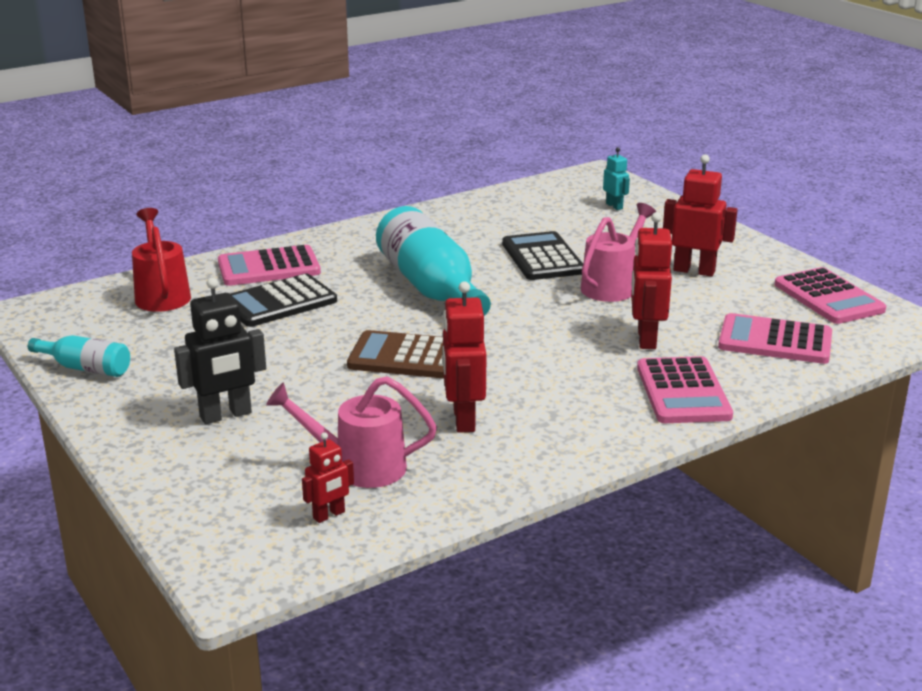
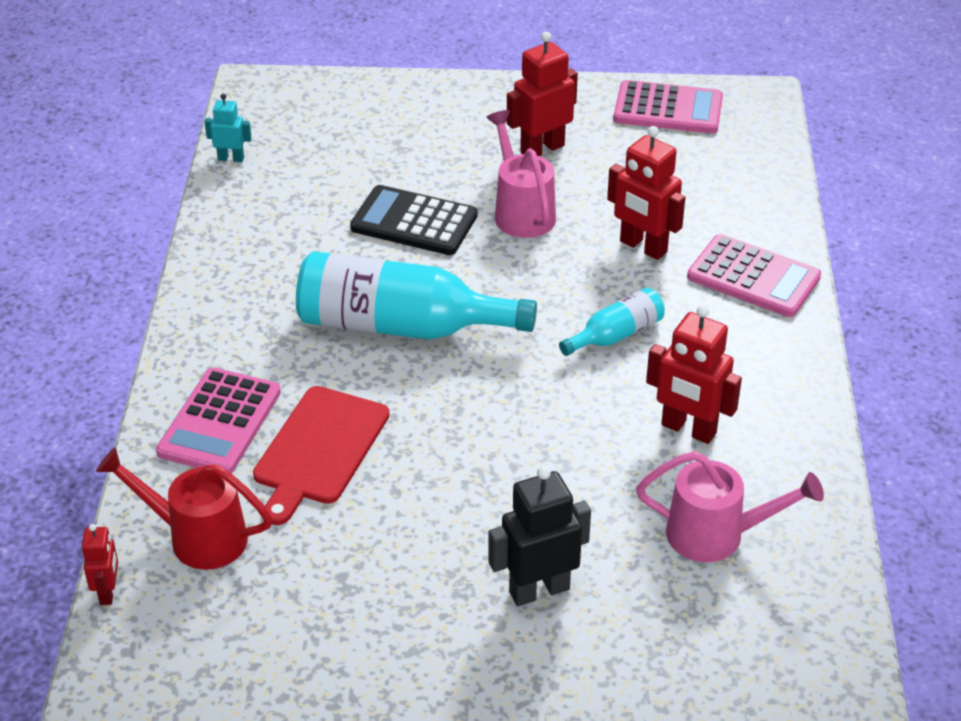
camera: 55 degrees left, 15 degrees up
(86, 368) = (327, 667): turquoise bottle -> turquoise bottle (616, 335)
(226, 415) = (539, 590): black robot -> black robot turned 120 degrees counterclockwise
(279, 302) = (319, 450): black calculator -> red cutting board
(329, 515) = (784, 590): red robot -> red robot (108, 592)
(359, 467) = (717, 535): pink watering can -> pink watering can turned 120 degrees counterclockwise
(407, 357) = (536, 411): brown calculator -> none
(614, 206) = (349, 118): turquoise robot -> turquoise robot (231, 158)
(775, 341) = (714, 180): pink calculator -> none

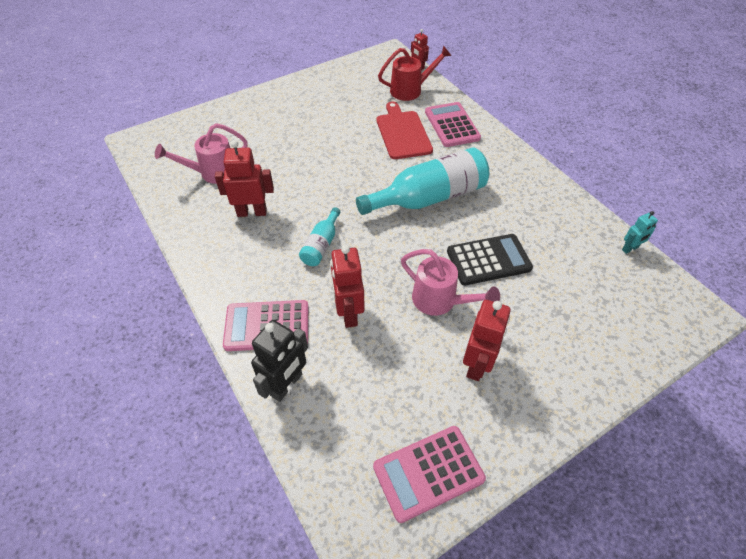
camera: 145 degrees right, 10 degrees up
(539, 590) = (273, 125): black robot -> black robot (286, 385)
(643, 247) = (348, 313): red robot -> red robot turned 105 degrees counterclockwise

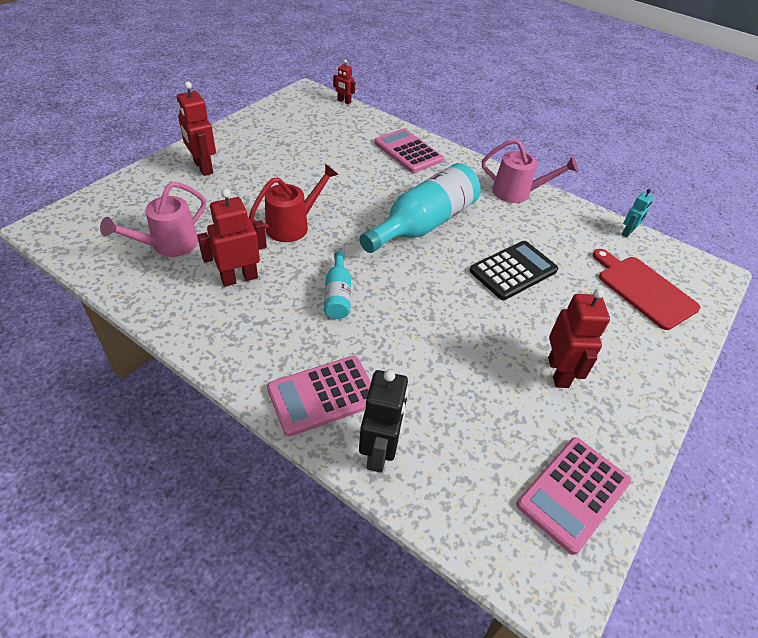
camera: 25 degrees left, 5 degrees down
(348, 313) = (405, 357): red robot -> red robot (203, 167)
(403, 133) = (363, 167): red cutting board -> red cutting board (644, 289)
(410, 90) = (348, 125): red watering can -> red watering can (293, 225)
(440, 301) = (490, 321): pink watering can -> pink watering can (517, 193)

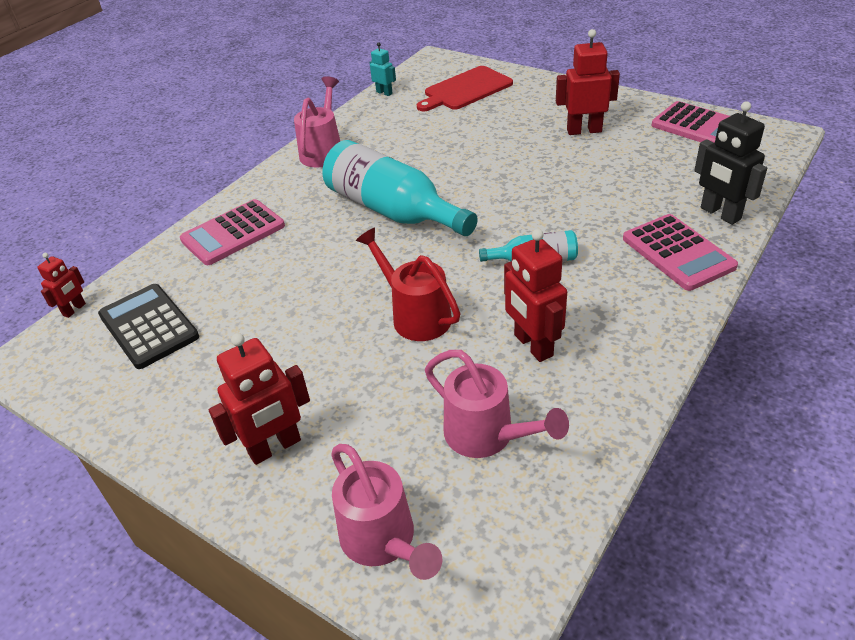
camera: 85 degrees left, 5 degrees down
(119, 200) = (383, 541): none -> pink watering can
(379, 452) = (720, 214): black robot -> black robot turned 135 degrees counterclockwise
(513, 271) = (459, 152): black calculator -> black calculator (148, 326)

